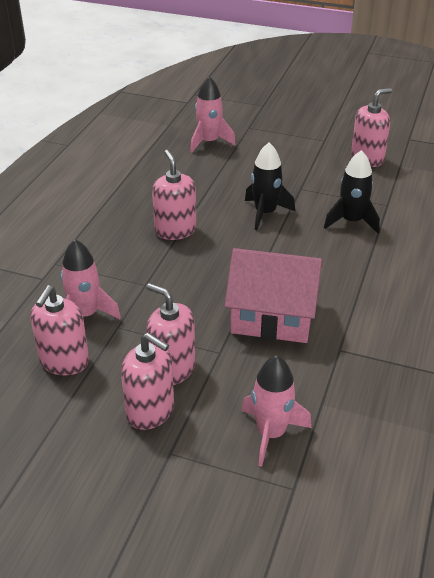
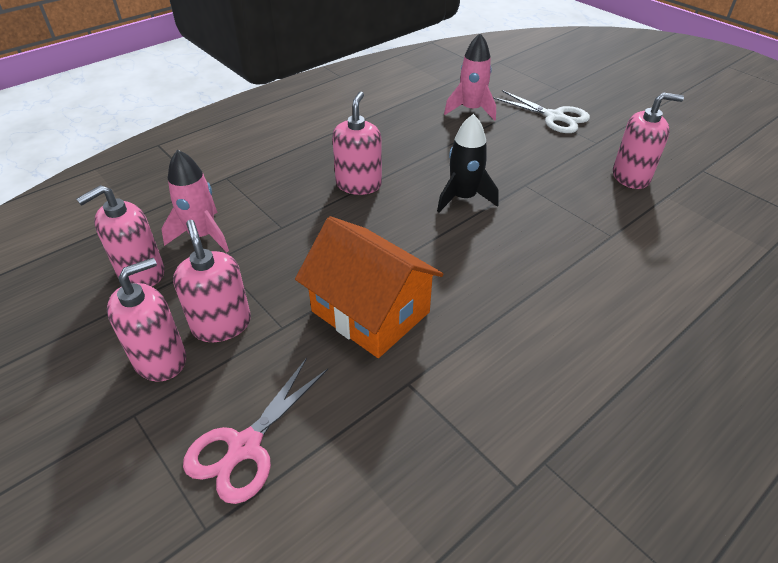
camera: 30 degrees right, 5 degrees up
(150, 411) = (160, 359): pink soap dispenser -> pink soap dispenser turned 105 degrees counterclockwise
(271, 433) = (245, 446): pink rocket -> pink scissors
(272, 316) = (370, 311): pink house -> orange house
(278, 129) = (554, 117): none -> white scissors
(351, 221) = (552, 240): black rocket -> none

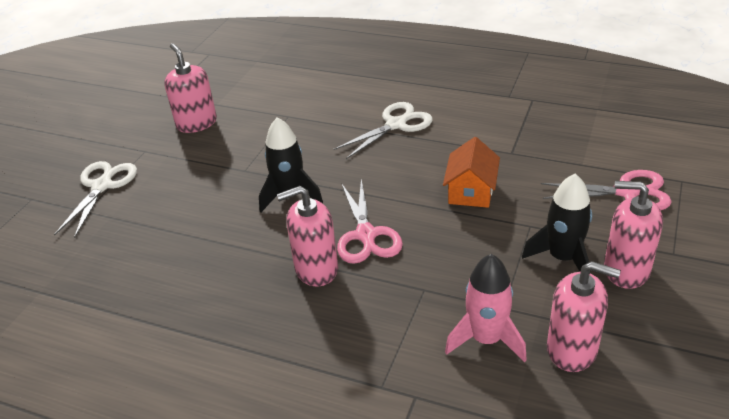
camera: 115 degrees left, 5 degrees down
(221, 324) = (563, 258): pink soap dispenser -> black rocket
(370, 311) = (471, 191): orange house -> orange house, size x0.61
(372, 221) = (366, 235): none -> pink scissors
(471, 110) = (109, 246): pink rocket -> none
(540, 309) = (396, 125): none -> white scissors

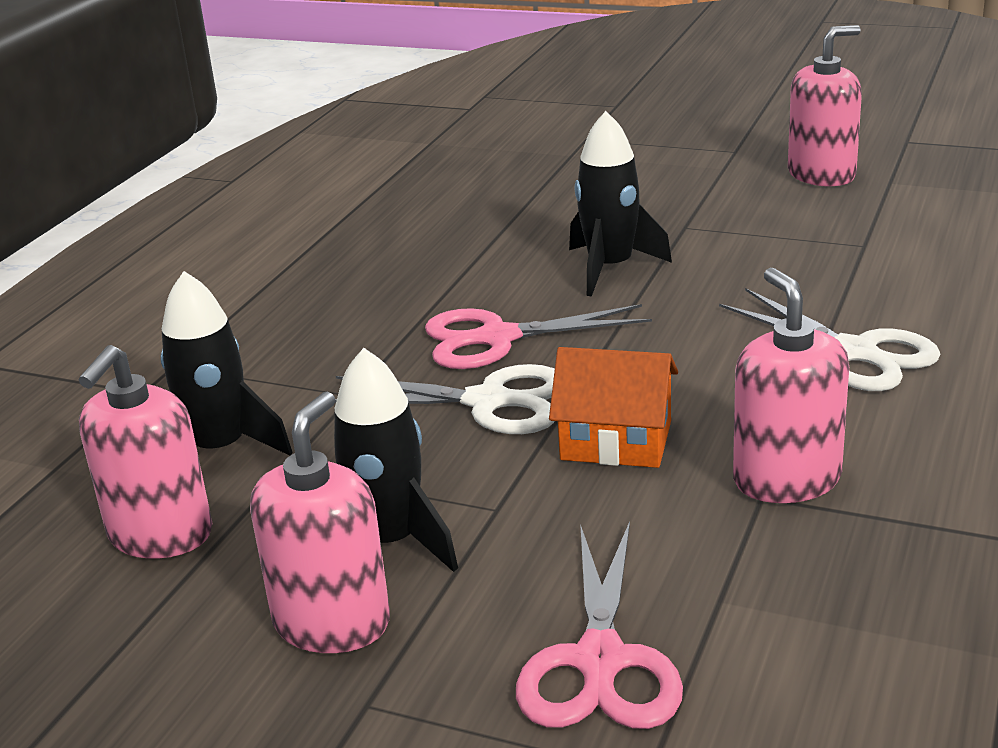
camera: 90 degrees right, 10 degrees down
(102, 186) = (642, 138): white scissors -> white scissors (488, 402)
(316, 269) = (424, 303): pink soap dispenser -> pink soap dispenser (786, 479)
(486, 339) = (220, 450): pink rocket -> black rocket

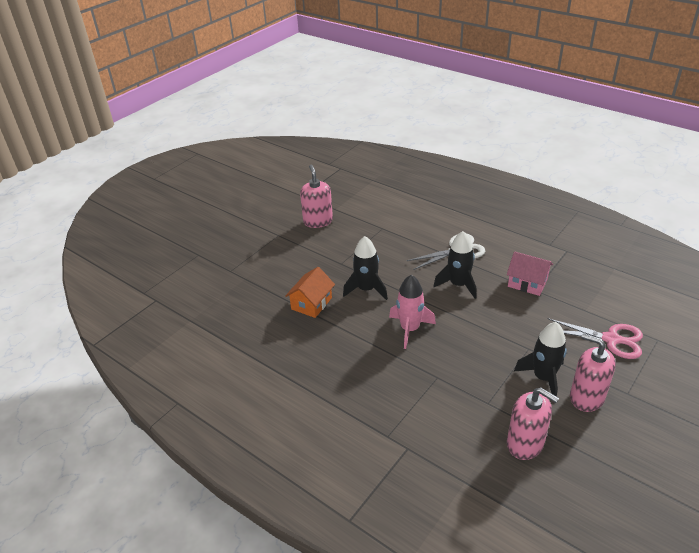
camera: 75 degrees left, 10 degrees up
(220, 450) = (468, 422): black rocket -> black rocket (458, 285)
(488, 402) = (457, 339): white scissors -> none
(497, 338) = (410, 329): pink scissors -> pink rocket
(616, 440) = (494, 313): orange house -> orange house (311, 303)
(786, 479) = (527, 283): pink soap dispenser -> pink house

